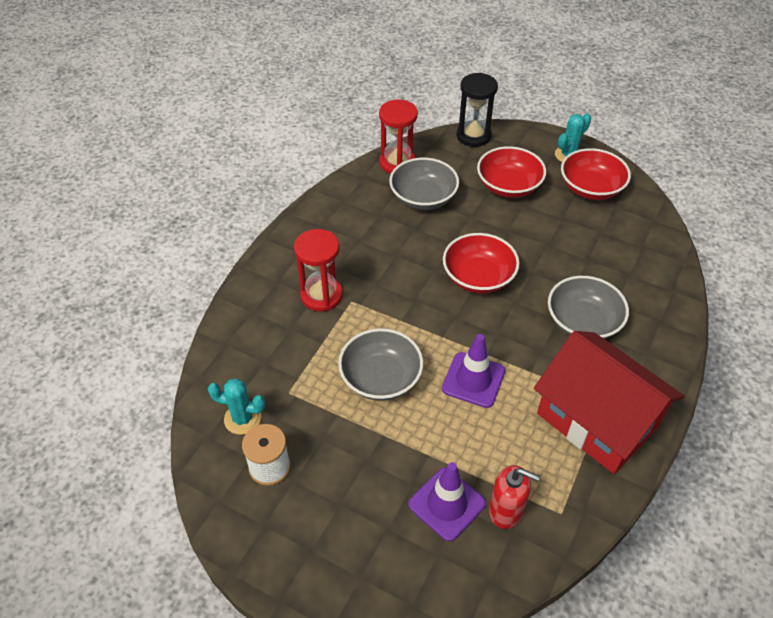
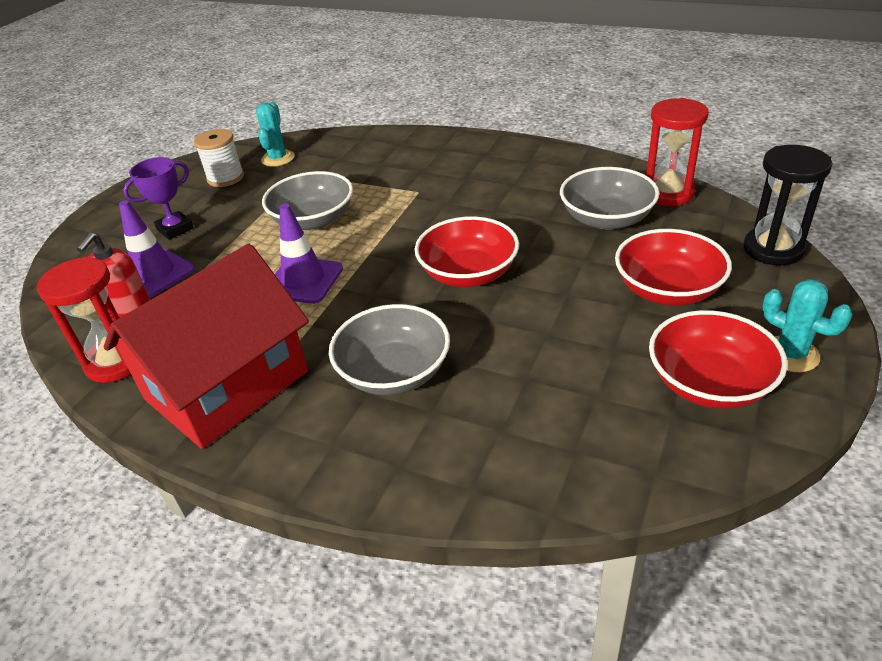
camera: 90 degrees right, 10 degrees down
(321, 295) = (425, 174): red hourglass -> red hourglass (116, 361)
(367, 501) = (175, 229): none -> purple trophy

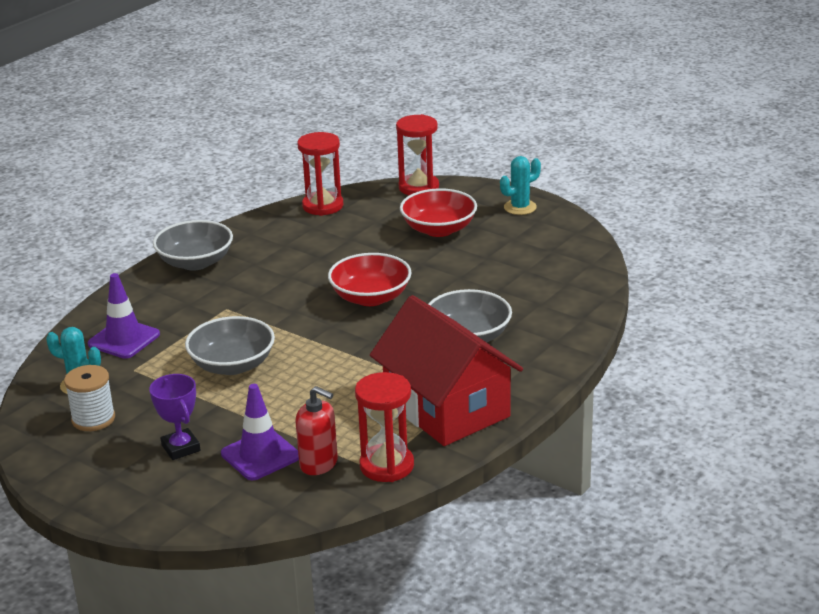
camera: 80 degrees left, 10 degrees down
(303, 280) = (329, 372): purple traffic cone -> purple traffic cone (124, 339)
(606, 219) = (339, 234): grey bowl -> grey bowl (195, 262)
(709, 383) = (531, 235): red bowl -> none
(773, 249) = (418, 187): black hourglass -> red hourglass

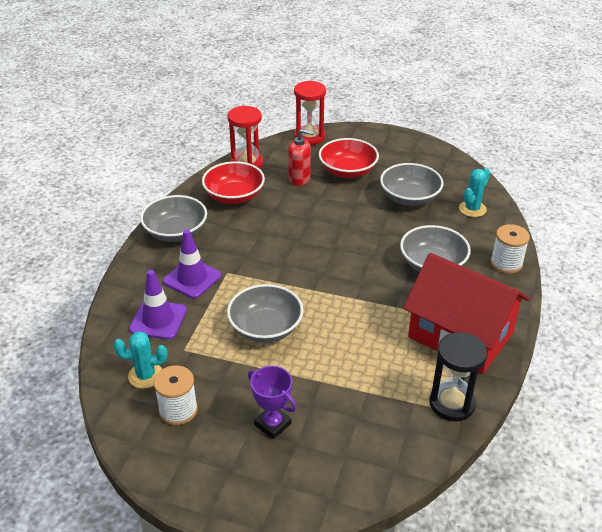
camera: 20 degrees left, 10 degrees up
(260, 455) = (344, 416): purple traffic cone -> purple traffic cone (192, 278)
(319, 464) = (397, 414): red soap dispenser -> red soap dispenser (299, 178)
(370, 297) = (336, 241): red bowl -> red bowl (234, 196)
(386, 466) = (452, 403): red hourglass -> black hourglass
(494, 267) = (409, 198): none -> grey bowl
(520, 207) = (394, 143): turquoise cactus -> turquoise cactus (472, 209)
(560, 349) = (506, 263): none -> white spool

